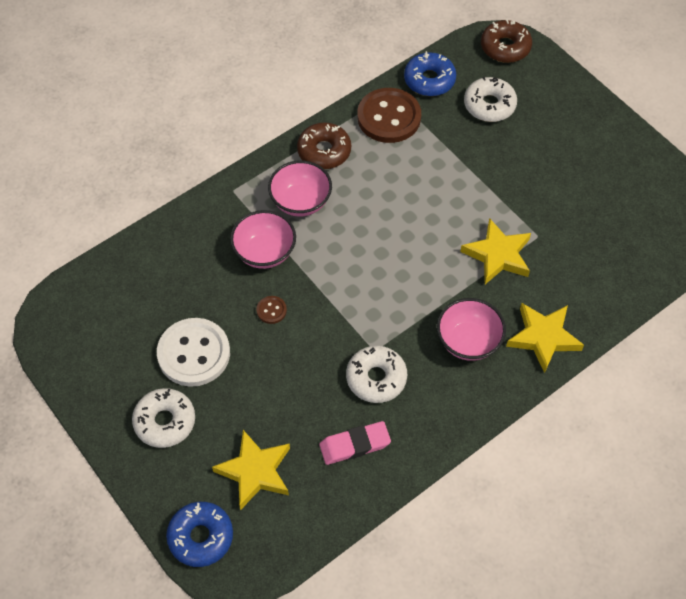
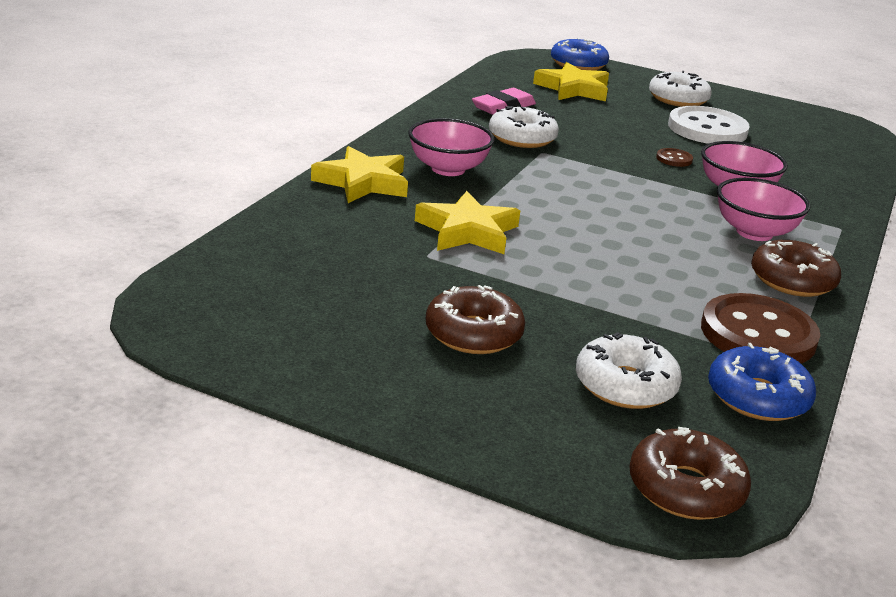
camera: 150 degrees right, 30 degrees down
(545, 161) = (473, 334): none -> brown donut

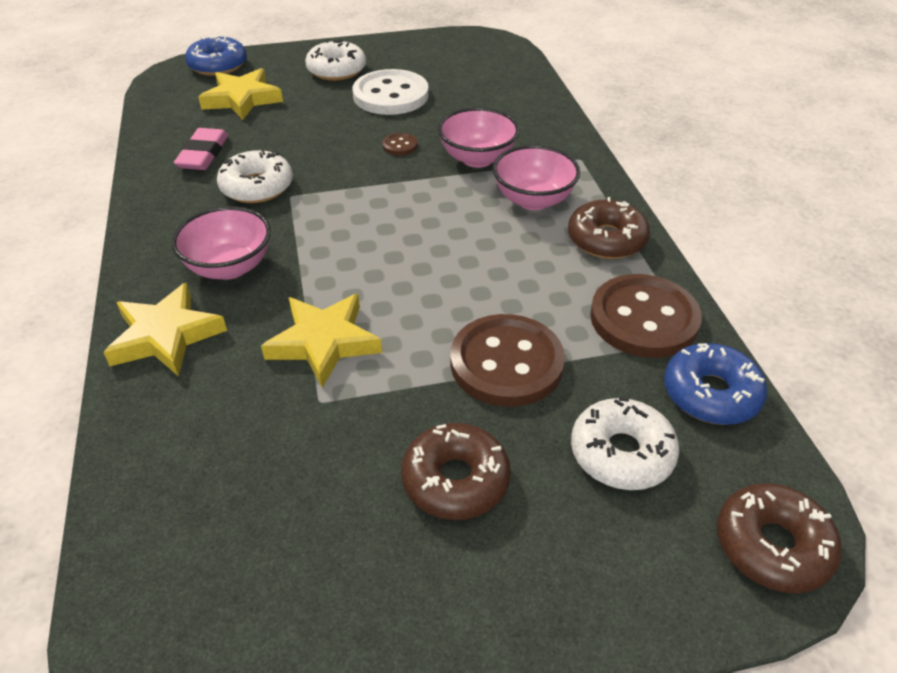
camera: 35 degrees left, 15 degrees up
(596, 301) = (506, 363): none -> brown button

